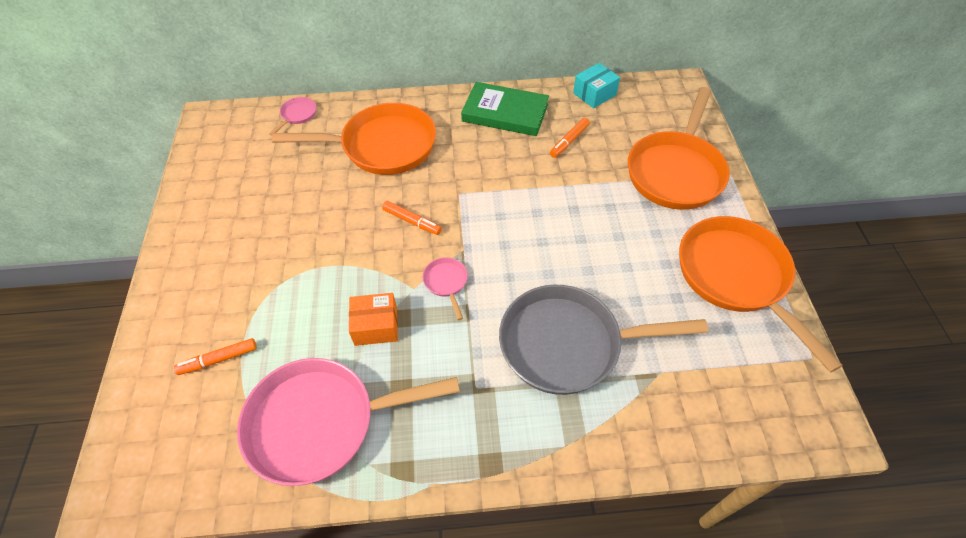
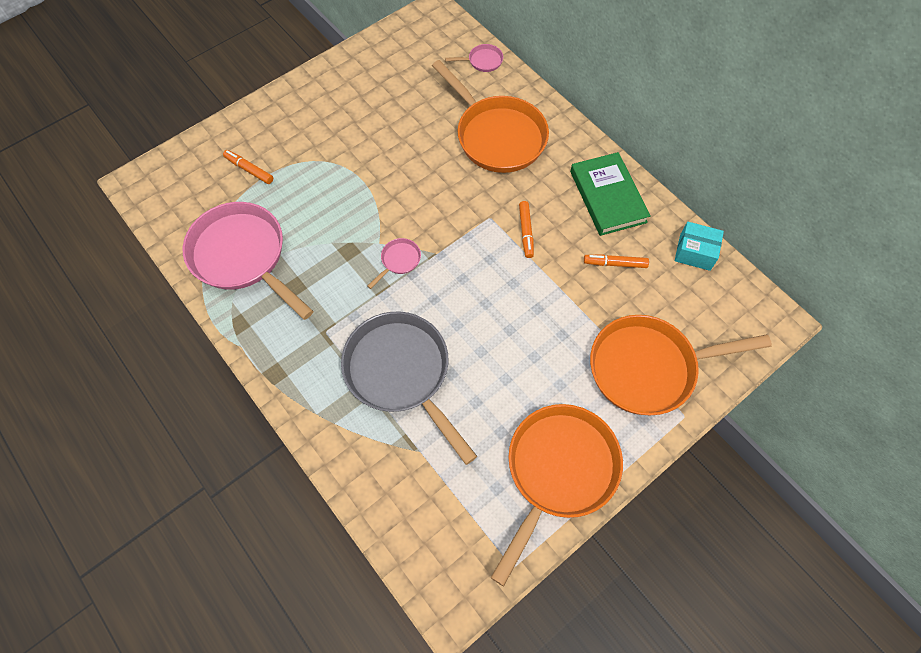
camera: 55 degrees right, 10 degrees up
(376, 326) = (332, 240): orange box -> none
(412, 221) = (438, 203): orange marker -> orange marker (526, 232)

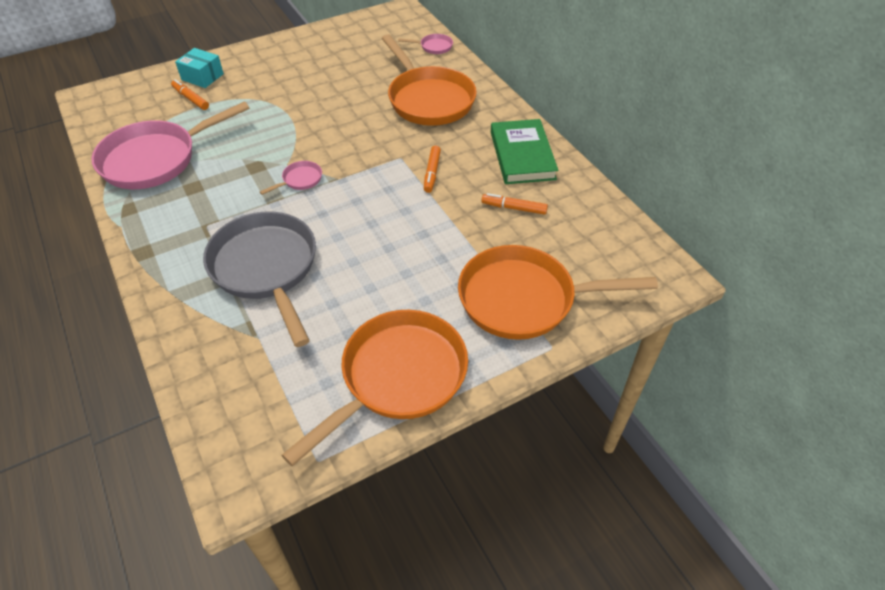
camera: 10 degrees right, 15 degrees down
(242, 256) = (155, 159): pink pan -> pink pan turned 90 degrees counterclockwise
(695, 252) = (599, 209): turquoise box -> turquoise box (202, 77)

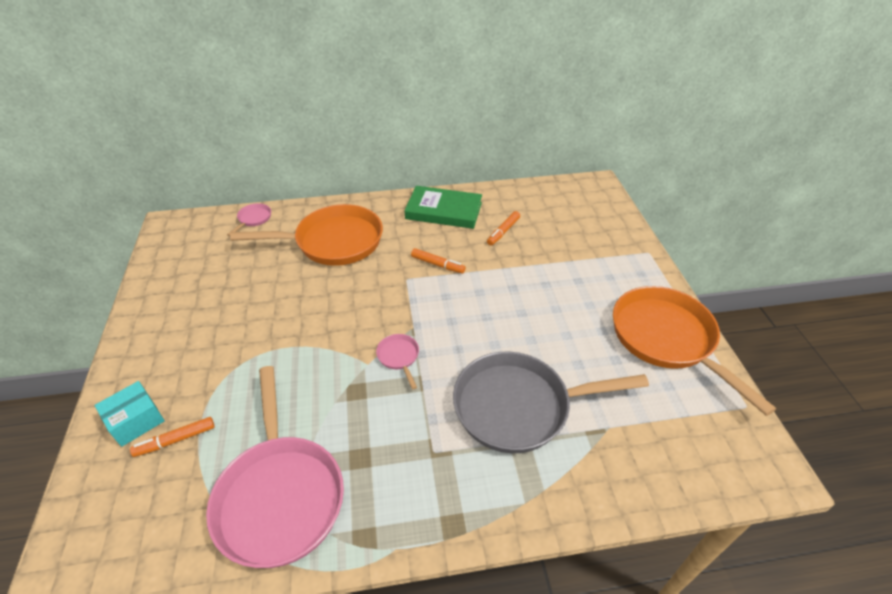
camera: 70 degrees left, 5 degrees down
(524, 299) = (601, 253): orange pan -> none

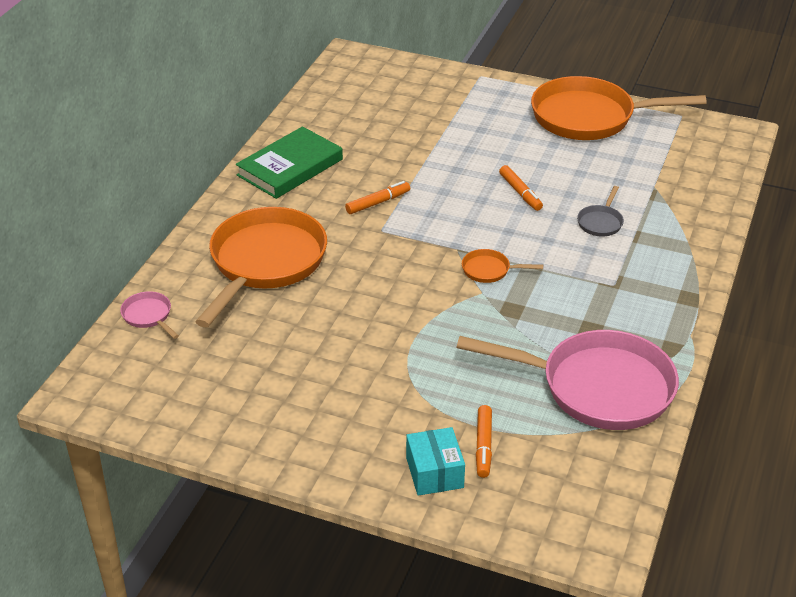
camera: 60 degrees left, 5 degrees down
(399, 357) = (489, 270): pink pan -> orange pan
(503, 231) = (366, 143): orange marker -> orange marker (520, 193)
(519, 406) = (600, 222): grey pan -> grey pan, size x0.41

